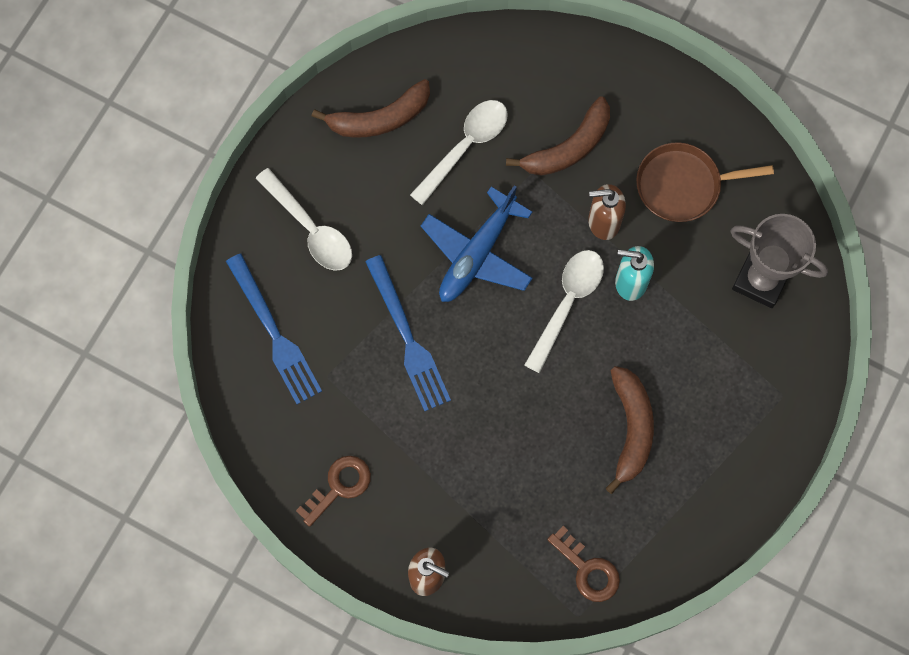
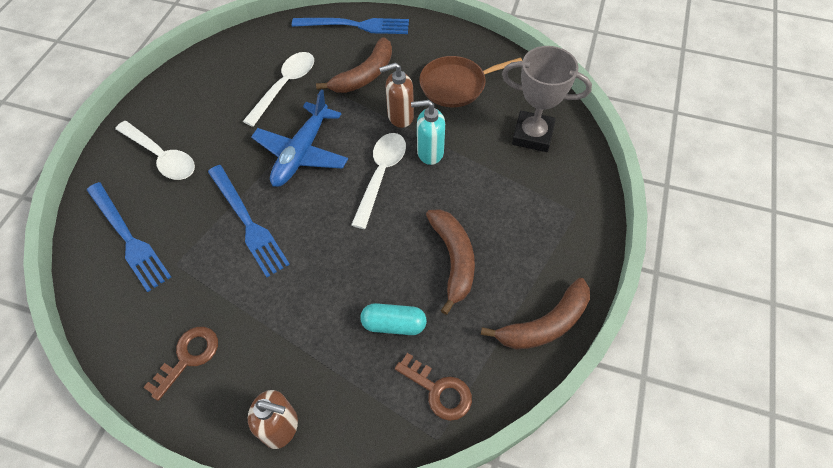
camera: 10 degrees left, 15 degrees down
(380, 118) = (217, 78): brown banana -> brown banana (544, 324)
(554, 491) = (394, 324): none -> turquoise capsule
(568, 59) = (355, 26): none -> blue fork

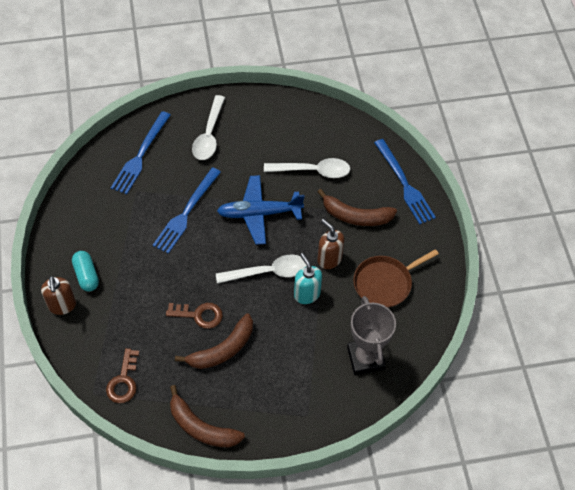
camera: 60 degrees right, 0 degrees up
(188, 357) = (81, 234): brown key -> brown key (199, 315)
(394, 324) = (156, 335): turquoise capsule -> turquoise capsule (86, 275)
(456, 85) = (385, 283): brown pan -> brown pan turned 75 degrees counterclockwise

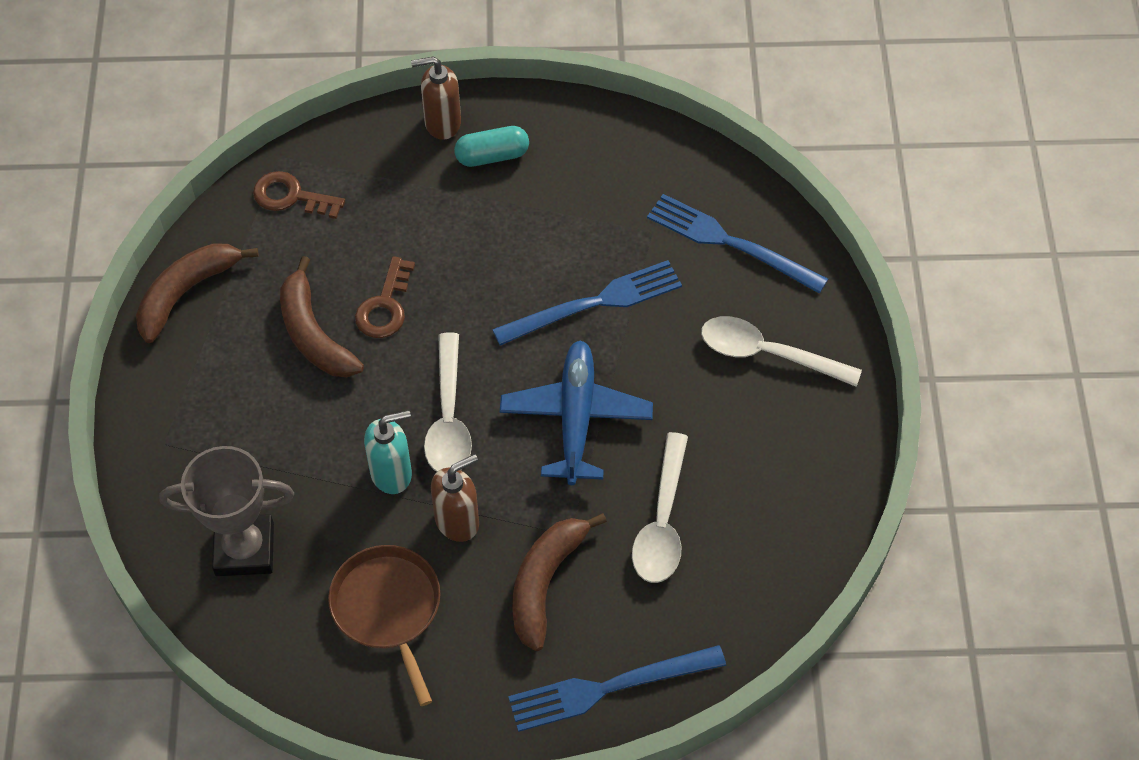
camera: 100 degrees right, 0 degrees up
(186, 213) = (594, 303): blue fork -> blue fork turned 120 degrees clockwise

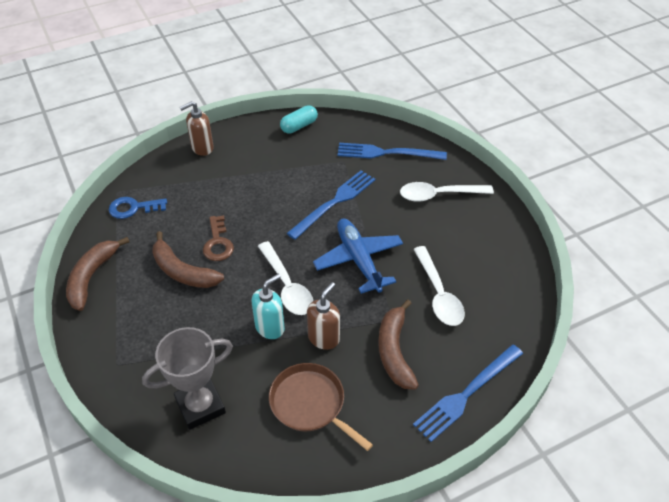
camera: 25 degrees left, 10 degrees down
(291, 196) = (133, 208): brown key -> blue key
(492, 156) = (238, 154): turquoise capsule -> turquoise capsule (299, 126)

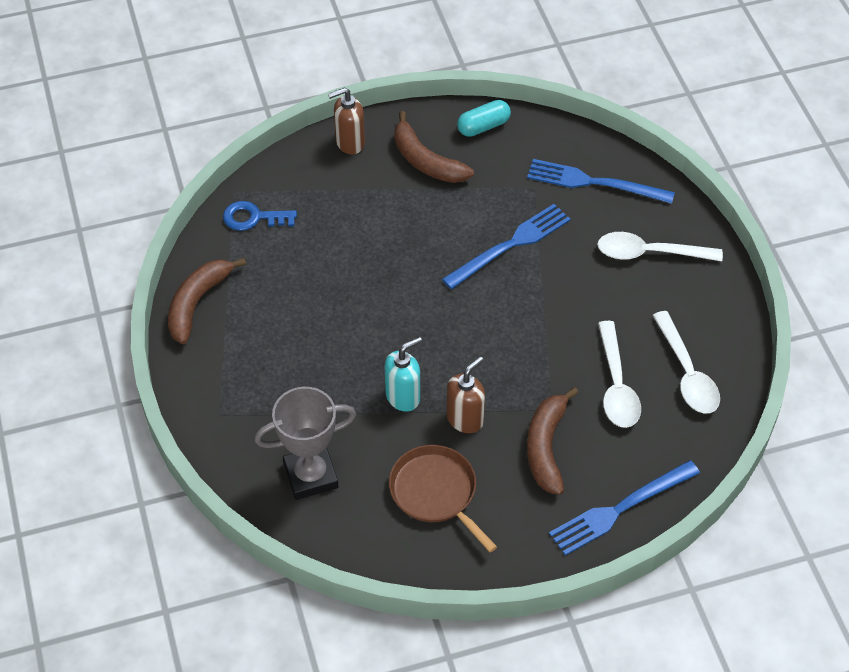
camera: 10 degrees right, 5 degrees up
(183, 271) = (307, 311): brown banana -> brown banana (426, 161)
(218, 243) = (354, 280): brown key -> none
(287, 286) = (431, 348): white spoon -> white spoon (687, 373)
(358, 260) = (526, 327): blue plane -> none

